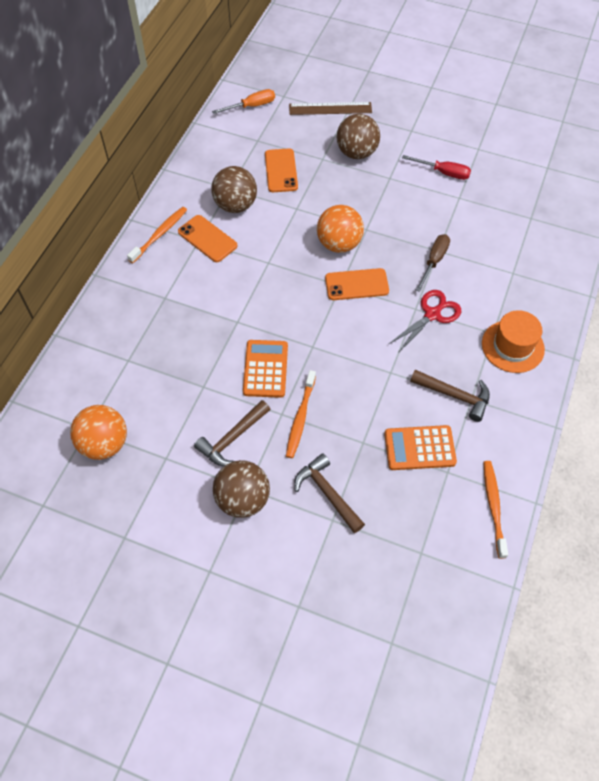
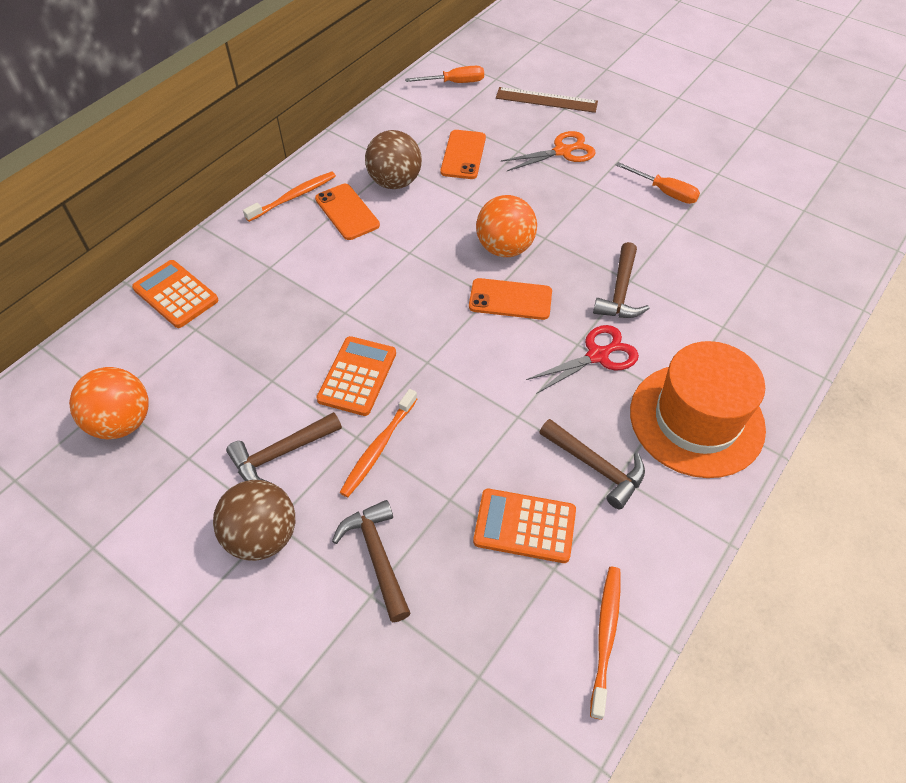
camera: 15 degrees right, 5 degrees down
(100, 336) = (175, 294): none -> orange calculator
(357, 153) = (562, 151): brown ball -> orange scissors
(434, 261) = (620, 292): brown screwdriver -> brown hammer
(443, 173) = (664, 192): red screwdriver -> orange screwdriver
(512, 346) = (696, 419): orange hat -> orange hat, size x1.53

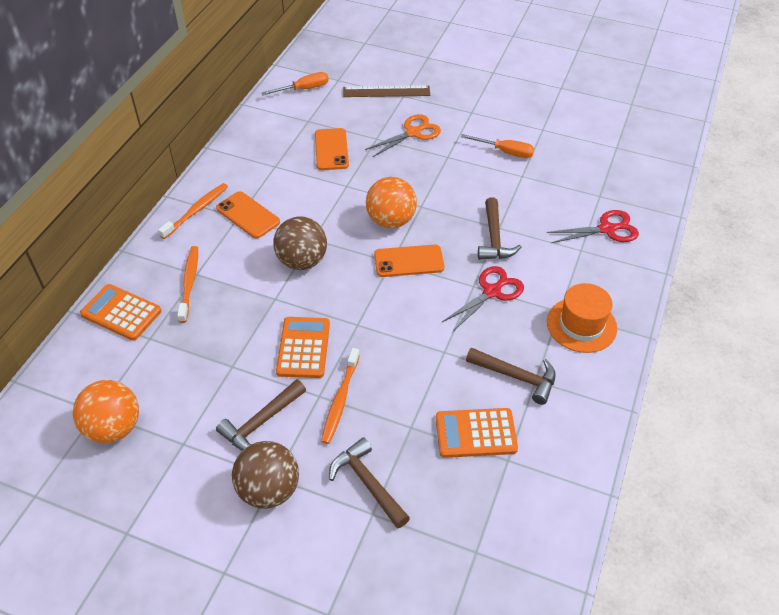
camera: 15 degrees left, 5 degrees down
(395, 182) = (280, 182): brown ball -> brown ball (302, 261)
(605, 636) = (561, 499): orange toothbrush -> orange toothbrush (189, 283)
(696, 419) = (581, 325): orange hat -> orange hat, size x0.66
(763, 307) = (607, 229): none -> red scissors

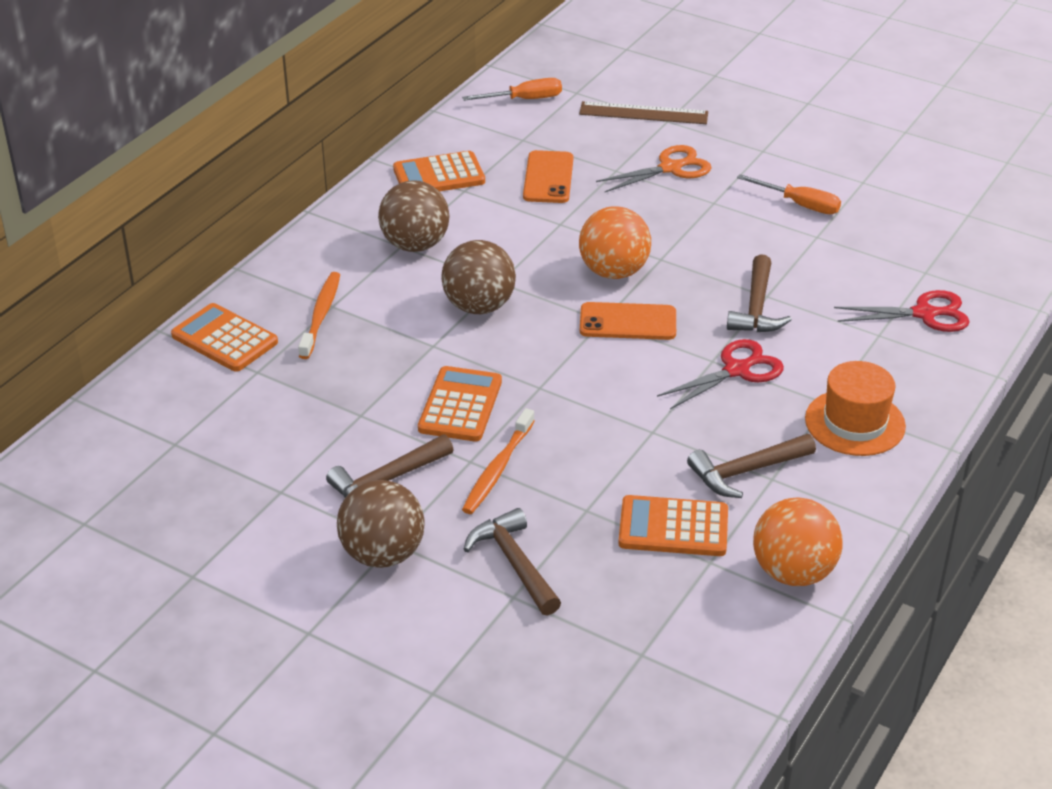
camera: 10 degrees right, 10 degrees down
(114, 428) = (194, 463): orange ball -> orange ball (793, 572)
(196, 210) = (346, 232): orange toothbrush -> none
(248, 215) = (415, 245): orange phone -> brown ball
(255, 156) = (439, 175): none -> orange calculator
(516, 377) = (746, 471): brown hammer -> brown hammer turned 120 degrees clockwise

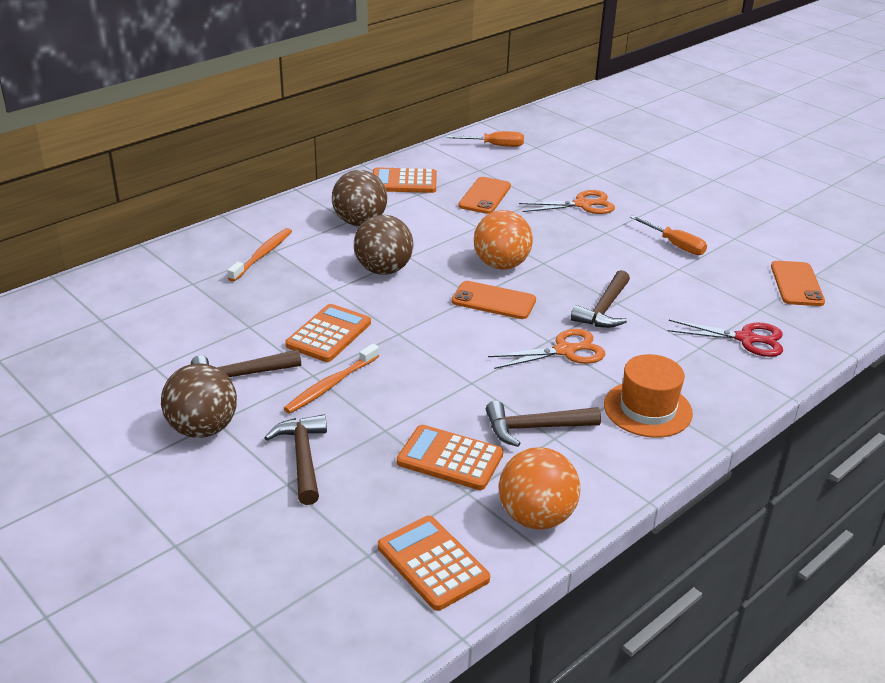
camera: 15 degrees right, 5 degrees down
(224, 339) = (183, 258): orange calculator -> orange calculator (432, 563)
(643, 113) = (580, 167): brown ruler -> none
(736, 370) = (565, 351): red scissors -> orange scissors
(953, 231) = (796, 284): none -> orange phone

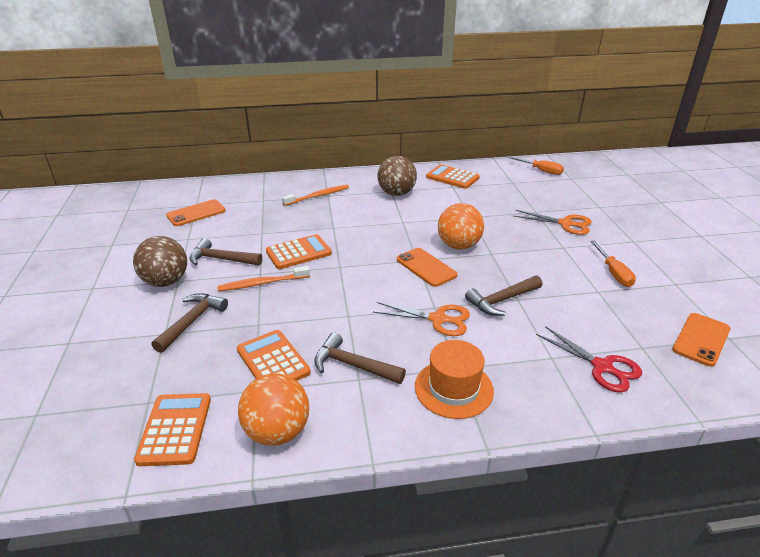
camera: 35 degrees right, 0 degrees up
(383, 270) = (377, 225): brown ball -> none
(485, 196) = (497, 199): orange phone -> orange phone (196, 213)

